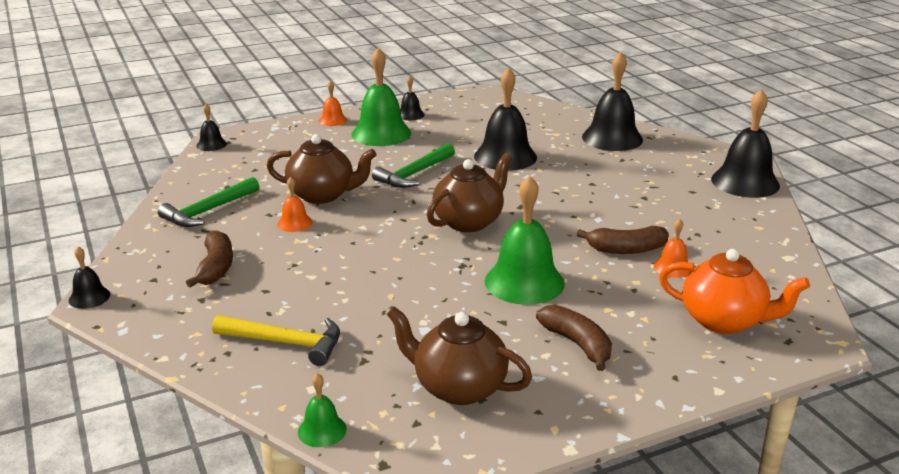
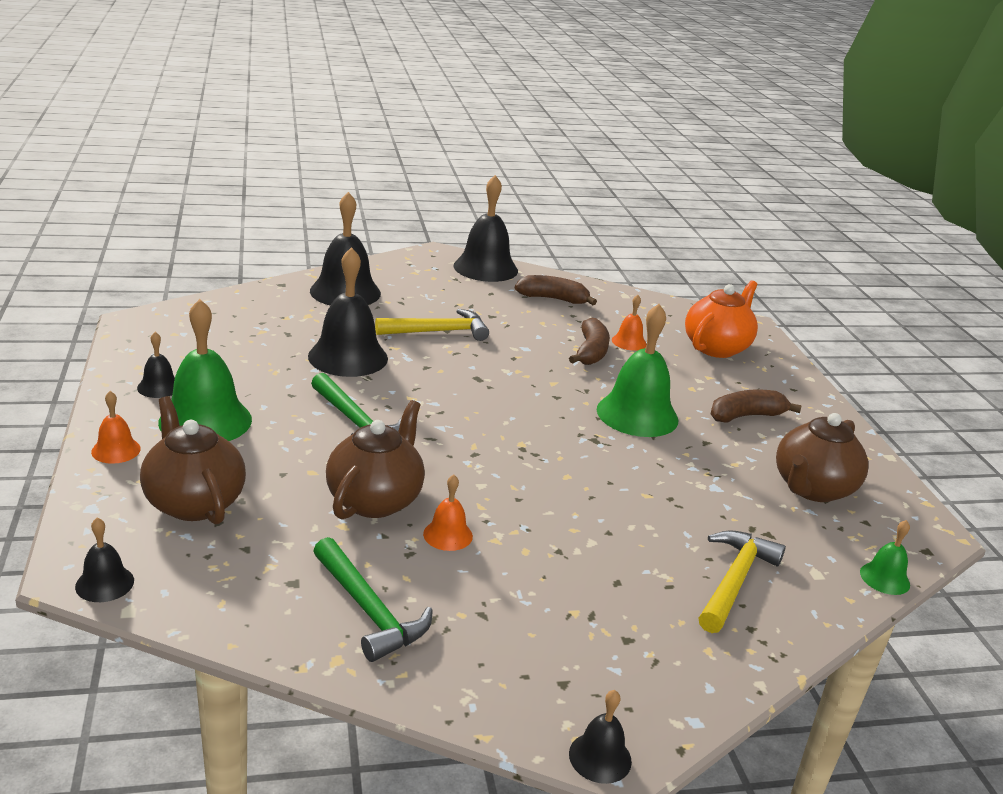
camera: 80 degrees left, 0 degrees up
(216, 267) = (548, 618): brown banana -> brown banana (553, 299)
(469, 221) = (500, 415): brown teapot -> brown teapot (193, 502)
(585, 180) = (438, 331): none -> yellow hammer

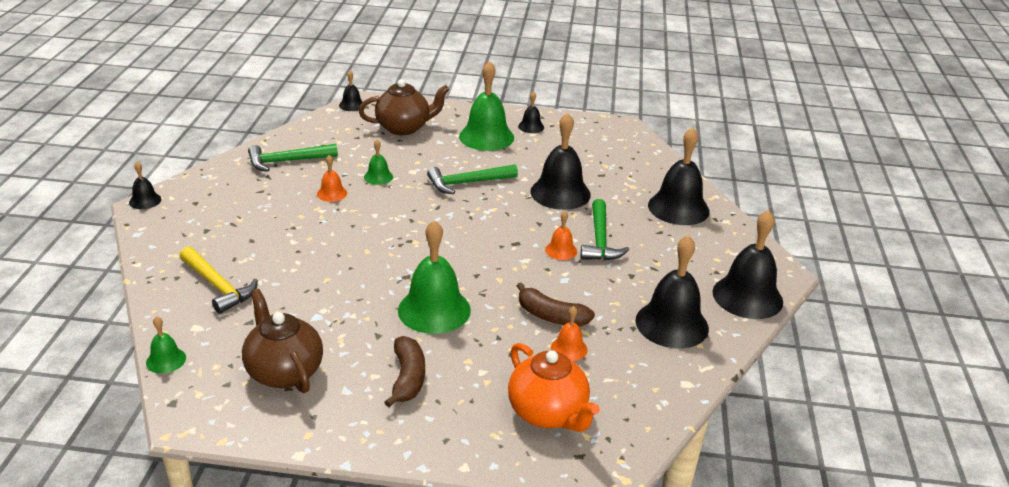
camera: 110 degrees right, 5 degrees up
(116, 450) = (463, 112): orange bell -> orange bell (561, 250)
(375, 500) = (378, 177): brown teapot -> green bell
(438, 331) = (600, 240): yellow hammer -> green hammer
(553, 299) = (672, 324): brown banana -> black bell

